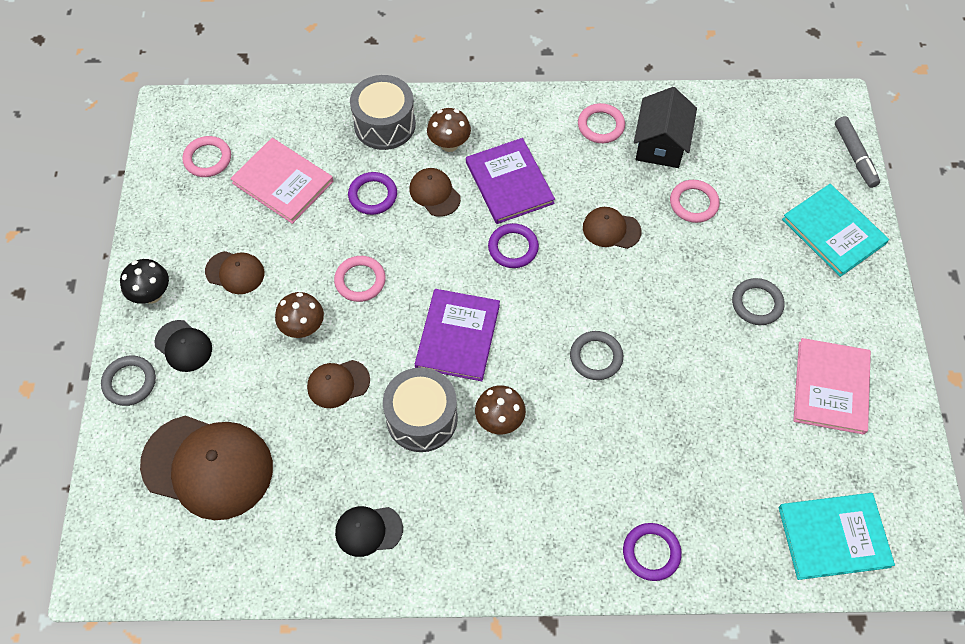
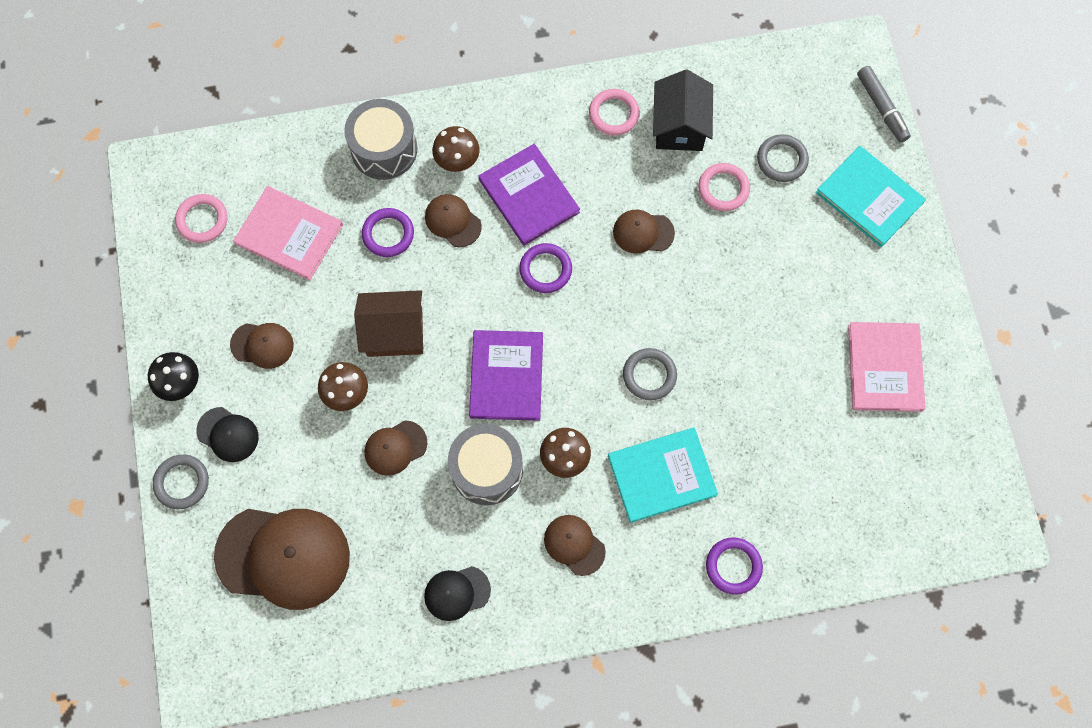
camera: 10 degrees left, 10 degrees up
(360, 280) = (394, 332): pink ring -> brown house
(494, 504) = (574, 545): none -> brown cap
(757, 303) = (801, 290): grey ring -> grey ring (782, 160)
(833, 536) = (904, 519): turquoise book -> turquoise book (661, 475)

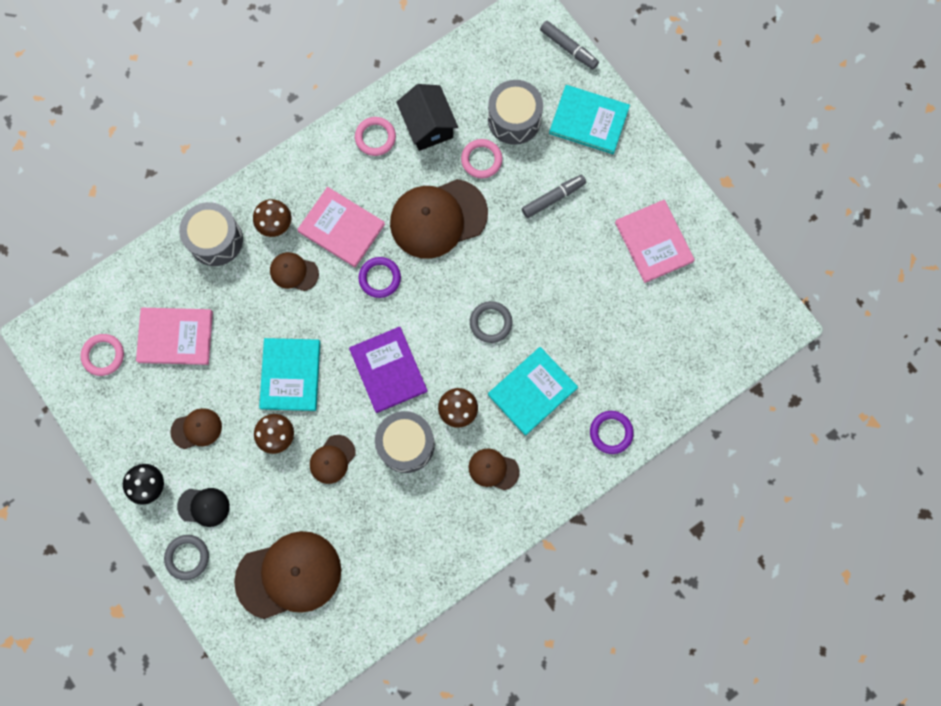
camera: 25 degrees left, 5 degrees up
(388, 234) = (250, 303): purple ring -> none
(394, 332) = (291, 375): brown house -> turquoise book
(457, 593) = (426, 542): black cap -> none
(528, 196) = (341, 228): purple book -> pink book
(643, 232) = (438, 218): brown cap -> brown cap, size x2.03
(782, 160) = (514, 119): grey ring -> grey drum
(787, 266) = (553, 198): none -> grey marker

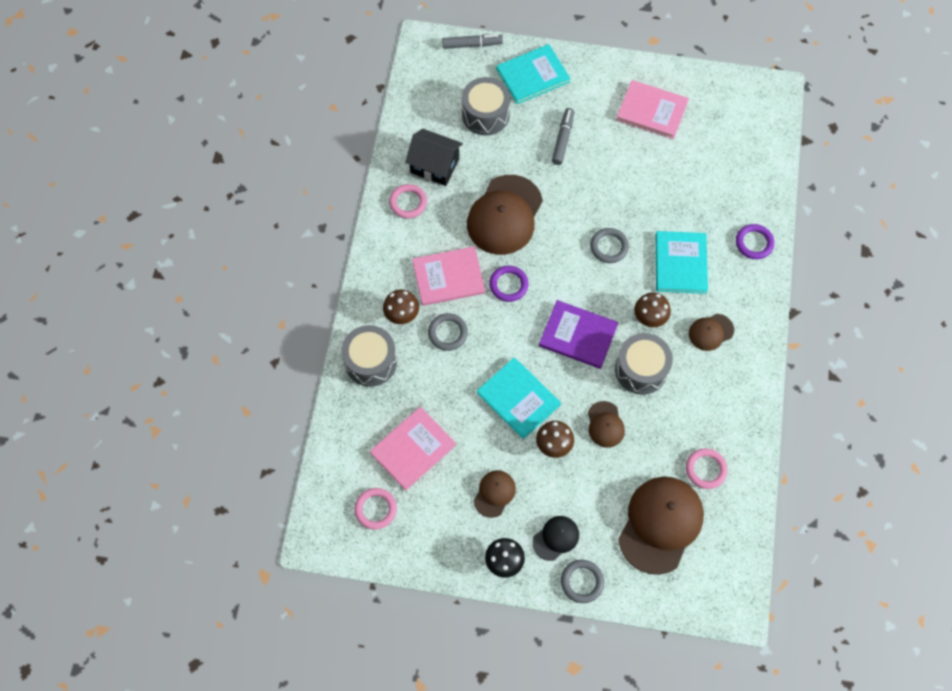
camera: 45 degrees left, 10 degrees down
(294, 272) = (447, 333): brown cap -> grey ring
(481, 160) = (492, 156): pink ring -> pink ring (705, 469)

